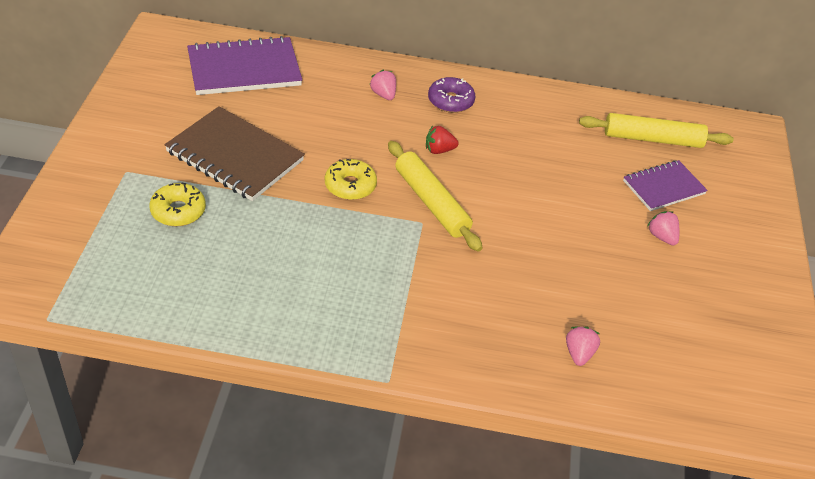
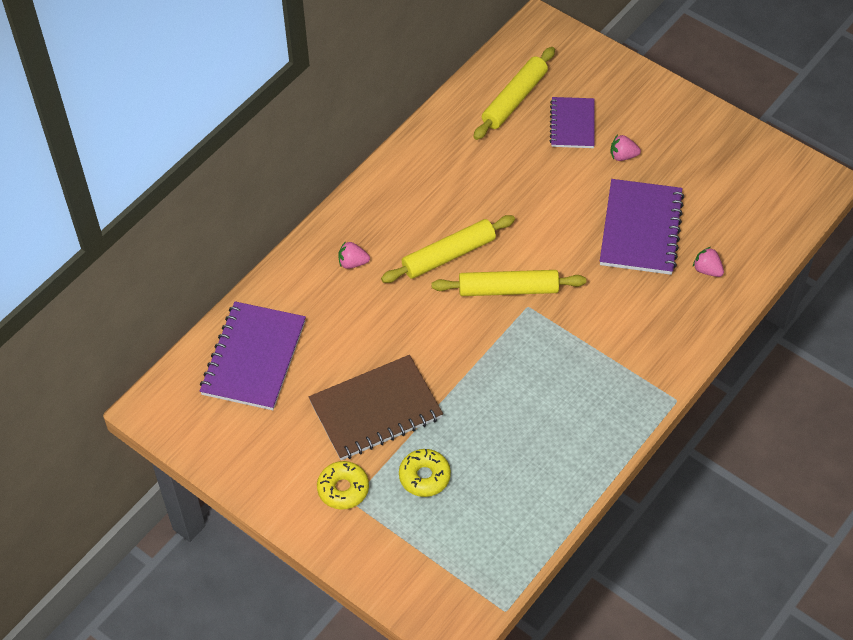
camera: 55 degrees left, 10 degrees up
(350, 186) = (458, 338): yellow donut -> yellow donut (343, 489)
(439, 150) = (448, 255): red strawberry -> yellow rolling pin
(450, 101) = (389, 216): purple donut -> none
(584, 280) = (641, 229): none -> purple notebook

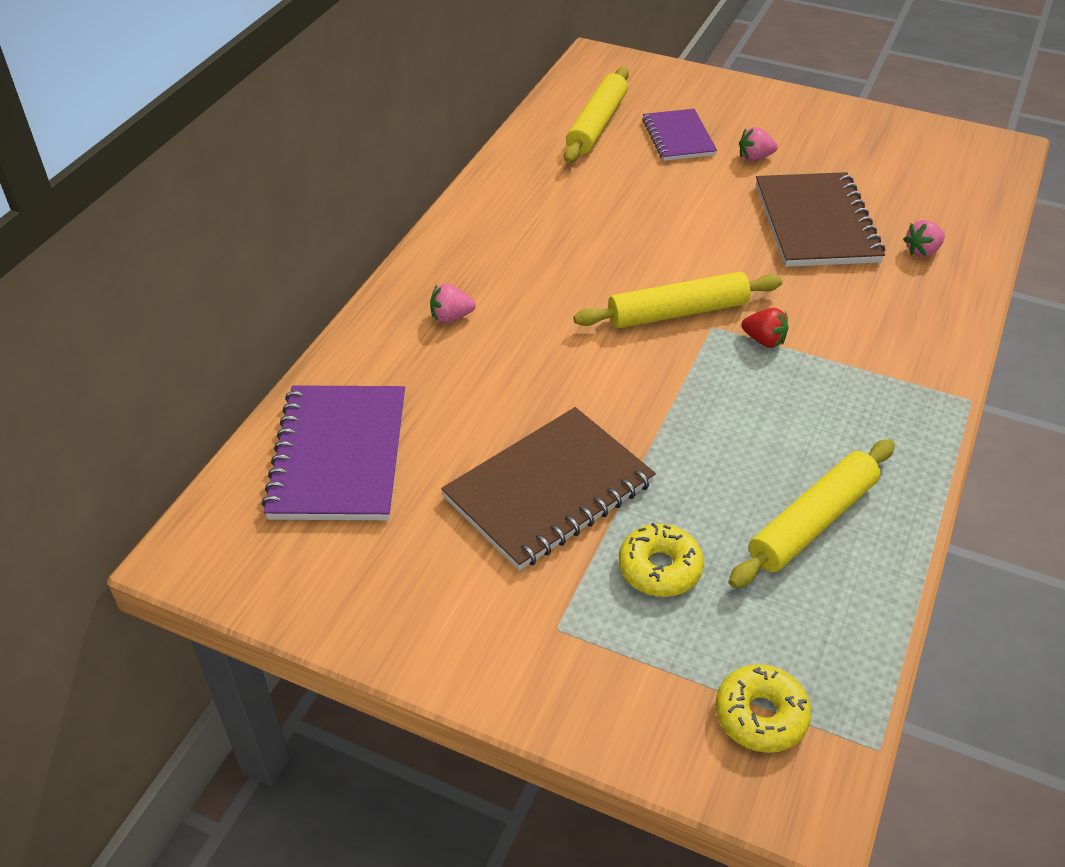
camera: 15 degrees left, 10 degrees down
(343, 489) = (537, 612): yellow donut -> yellow donut (760, 715)
(448, 255) = (580, 288): yellow rolling pin -> yellow rolling pin (812, 522)
(558, 325) = (764, 340): none -> red strawberry
(641, 229) = (816, 223): purple notebook -> brown notebook
(707, 270) = (922, 251): pink strawberry -> pink strawberry turned 60 degrees counterclockwise

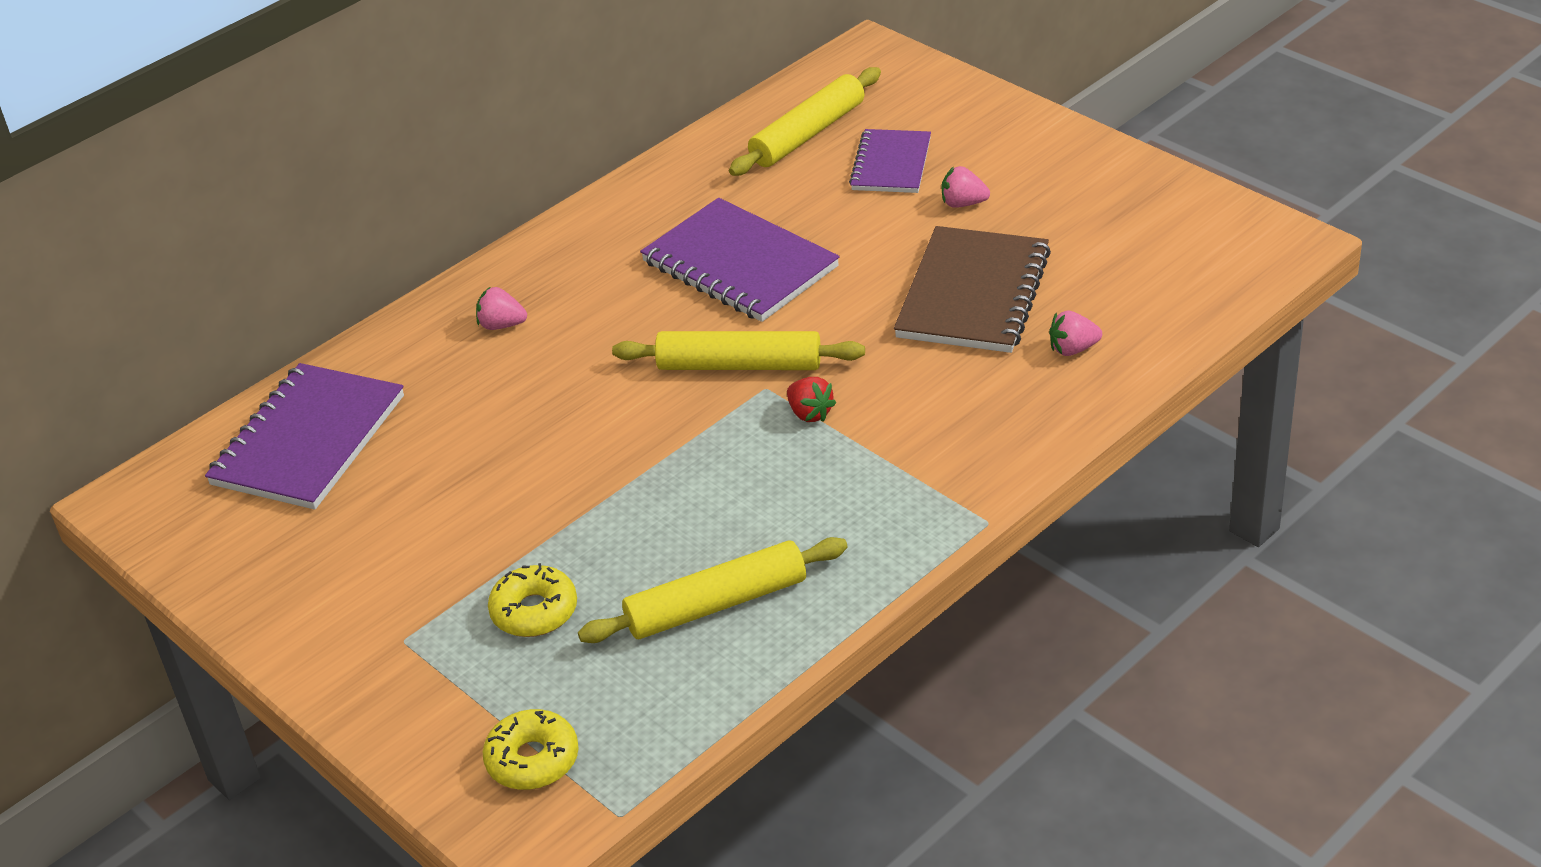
camera: 25 degrees right, 5 degrees down
(549, 491) = (481, 516): brown notebook -> none
(618, 232) = (739, 265): none -> purple notebook

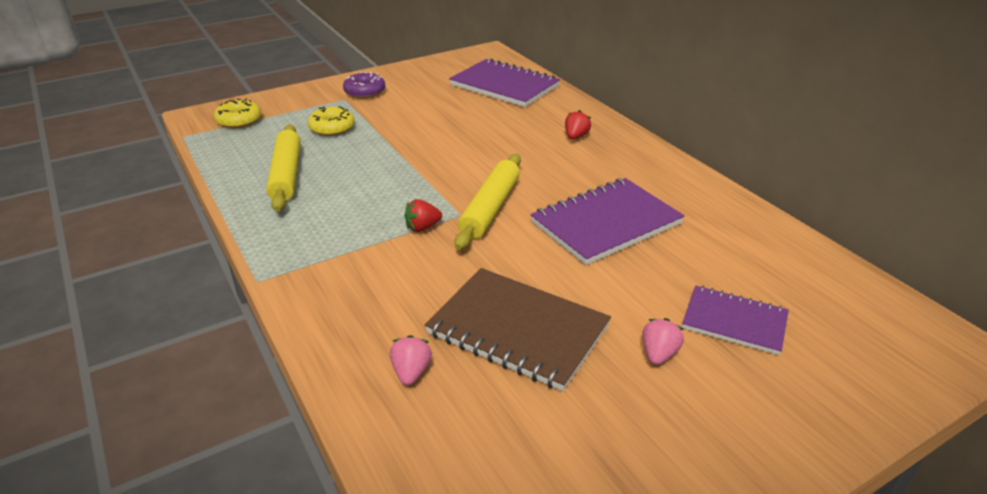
camera: 100 degrees right, 5 degrees down
(363, 622) = (365, 92): none -> purple donut
(502, 325) = (576, 137): pink strawberry -> red strawberry
(807, 134) = (791, 282): yellow rolling pin -> none

